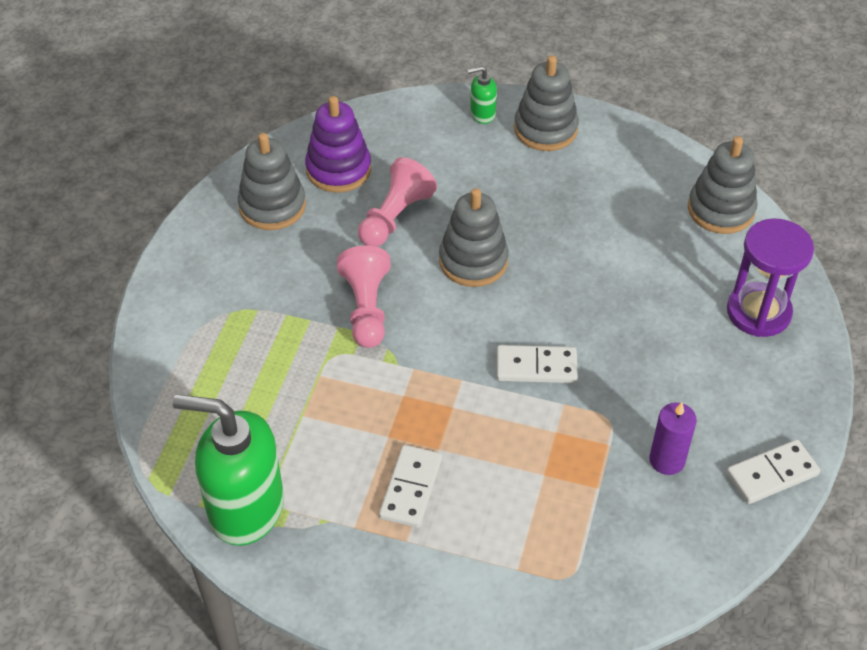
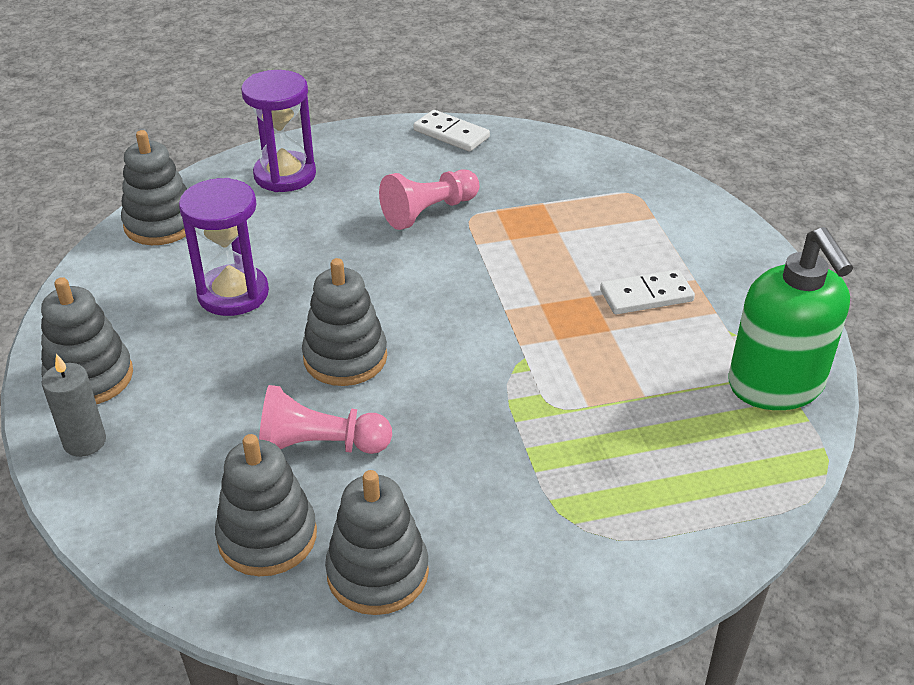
camera: 120 degrees left, 10 degrees down
(338, 169) = (267, 537): purple stacking toy -> grey stacking toy
(366, 308) = (474, 410): pink pawn -> pink pawn (429, 212)
(482, 114) = (85, 442): green soap dispenser -> grey candle
(536, 366) = (449, 271): white domino -> none
(594, 224) = (233, 294): none -> purple hourglass
(667, 460) = (484, 179): purple candle -> none

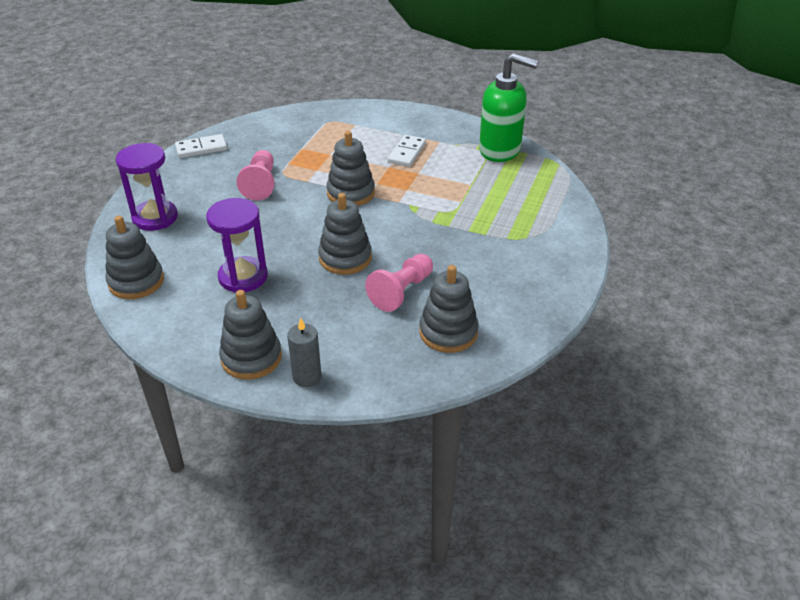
camera: 55 degrees left, 0 degrees up
(377, 573) = (504, 306): grey stacking toy -> grey stacking toy (351, 193)

